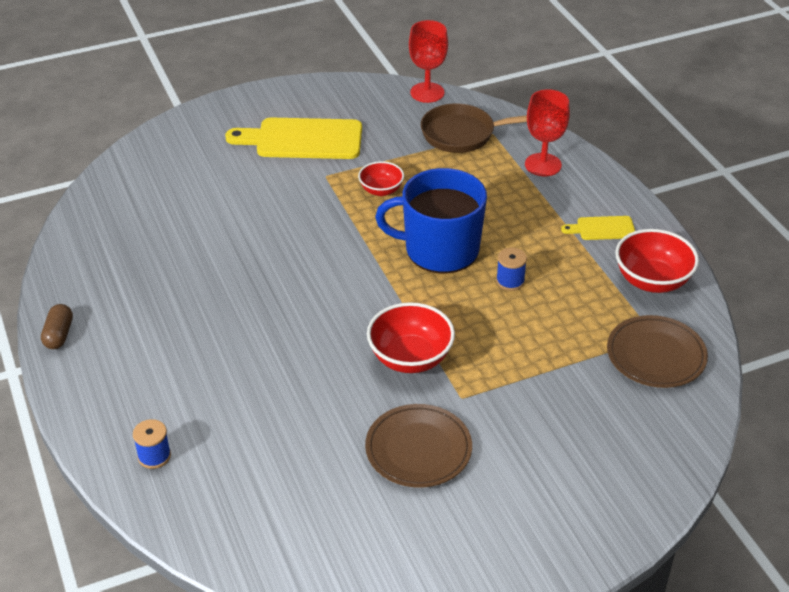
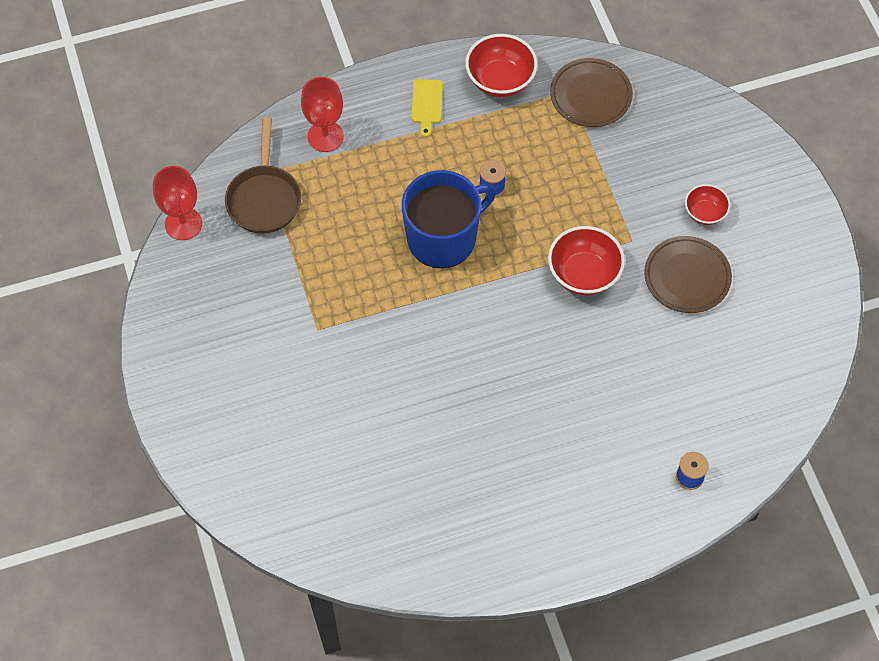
camera: 85 degrees left, 20 degrees up
(59, 335) = (536, 570): brown capsule -> none
(303, 139) = (251, 348): yellow cutting board -> none
(381, 190) = (347, 280): red bowl -> red bowl (705, 213)
(440, 249) = (443, 237): blue mug -> blue mug turned 135 degrees counterclockwise

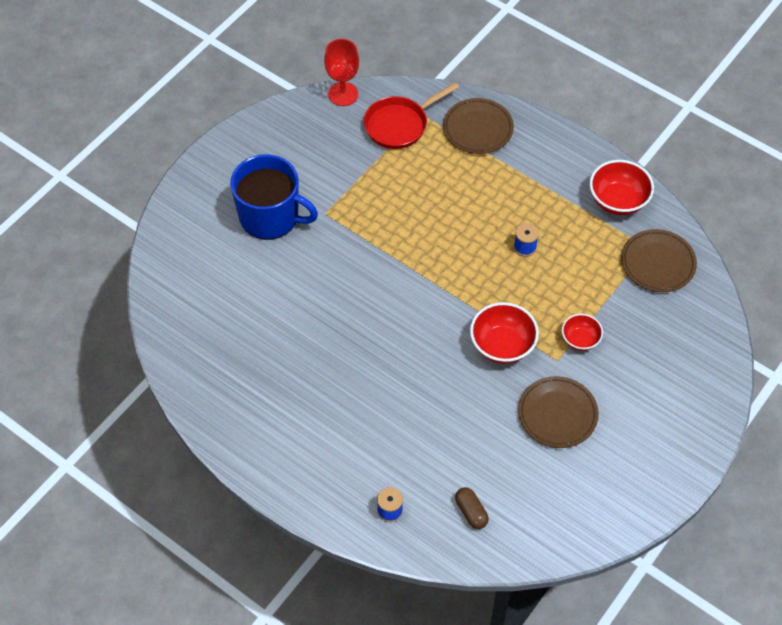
camera: 55 degrees right, 5 degrees down
(264, 198) = (399, 125): brown pan -> red pan
(325, 136) = (478, 128): red goblet -> brown plate
(427, 104) = (557, 170): yellow cutting board -> none
(443, 237) = (458, 242): blue mug -> blue mug (270, 216)
(705, 213) = (623, 395): red bowl -> red bowl (580, 340)
(737, 410) = (471, 512): none -> brown capsule

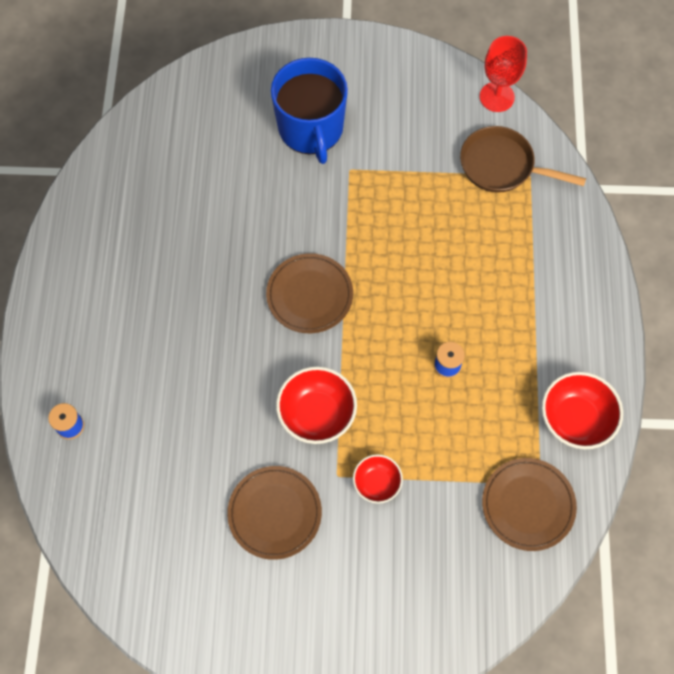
camera: 55 degrees right, 10 degrees up
(399, 125) = (502, 166): red pan -> brown pan
(471, 512) = (114, 498): brown capsule -> none
(478, 128) = (555, 236): brown plate -> brown plate (309, 295)

